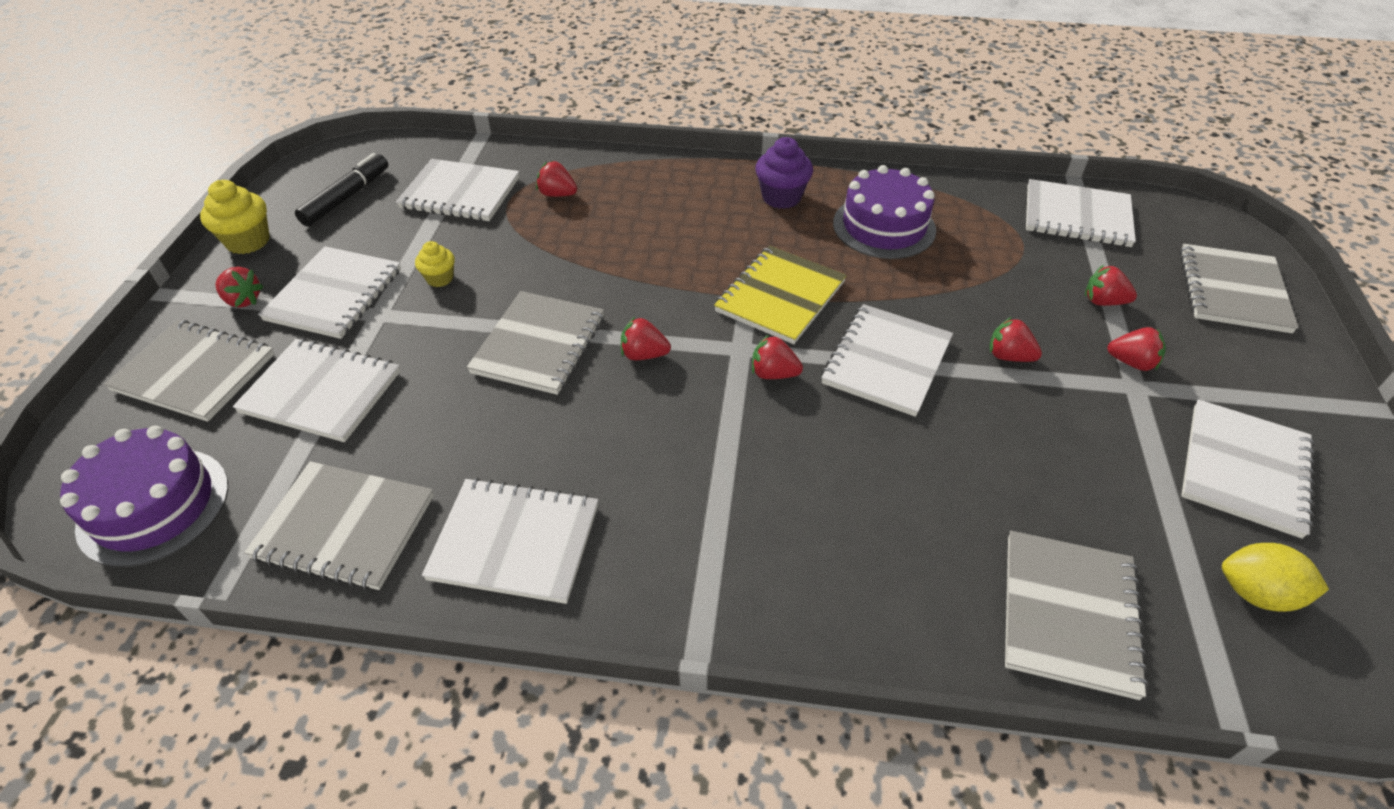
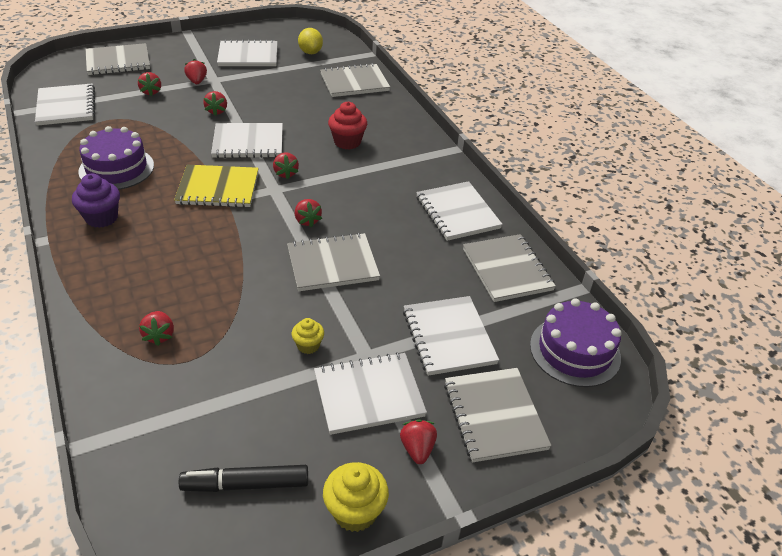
camera: 125 degrees left, 5 degrees down
(460, 193) = (191, 400): white notebook -> none
(822, 489) = (347, 142): none -> red cupcake

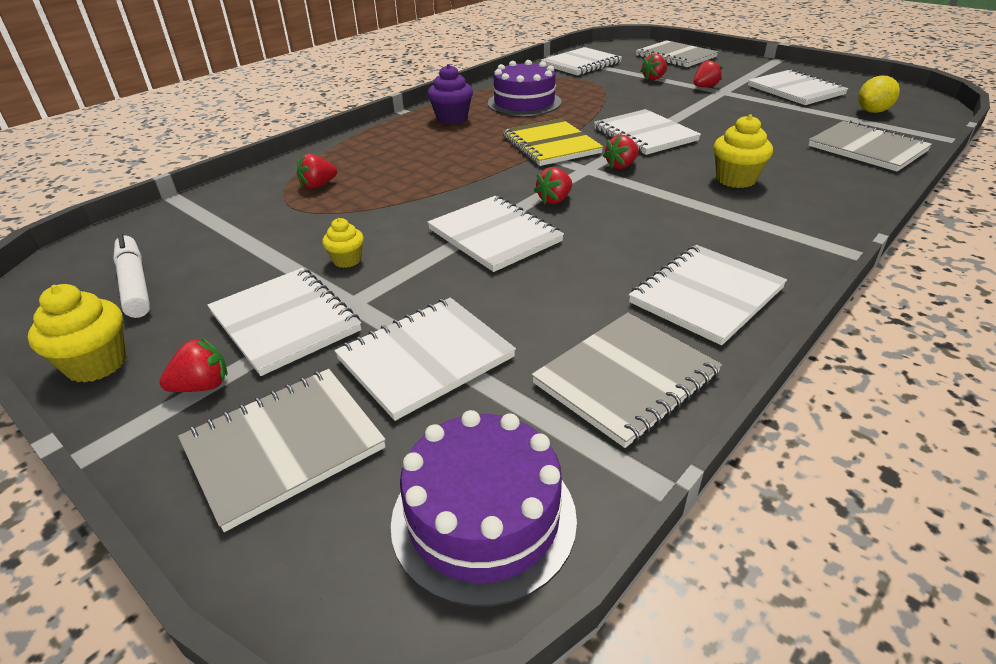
camera: 70 degrees right, 5 degrees down
(216, 111) = (672, 108): red strawberry -> none
(246, 484) = (135, 284): black marker -> white marker
(332, 264) = (494, 235): grey notebook -> white notebook
(347, 142) = (736, 179): red cupcake -> yellow cupcake

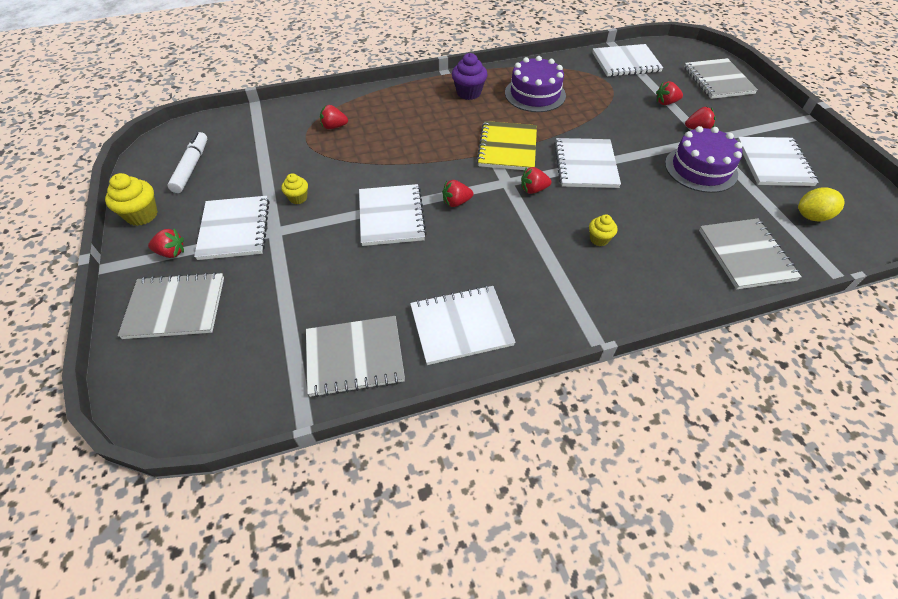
camera: 30 degrees right, 15 degrees up
(425, 358) = (275, 289): white notebook -> none
(483, 518) = (217, 394): purple cake -> purple cake (700, 169)
(736, 179) = (599, 239): yellow cupcake -> yellow cupcake, size x0.61

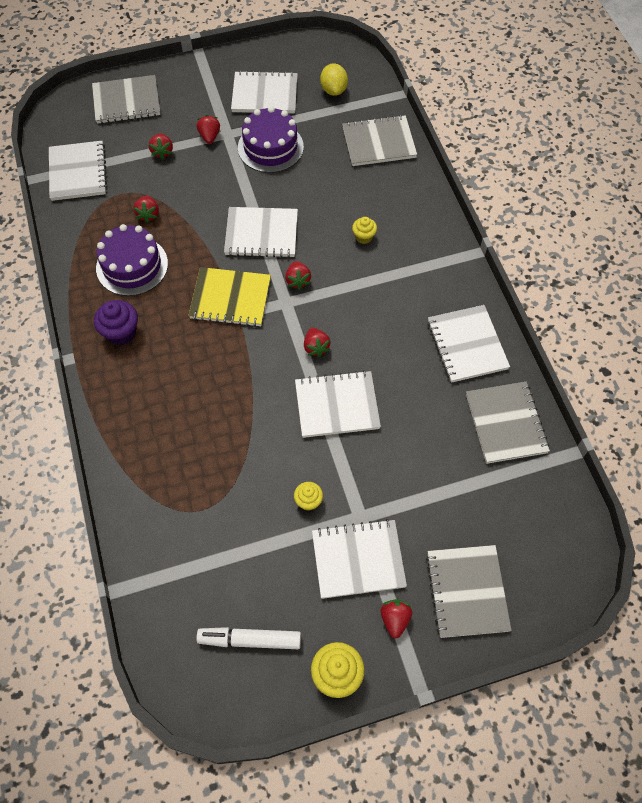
camera: 90 degrees left, 10 degrees up
(334, 127) = (178, 479): red strawberry -> red strawberry (148, 214)

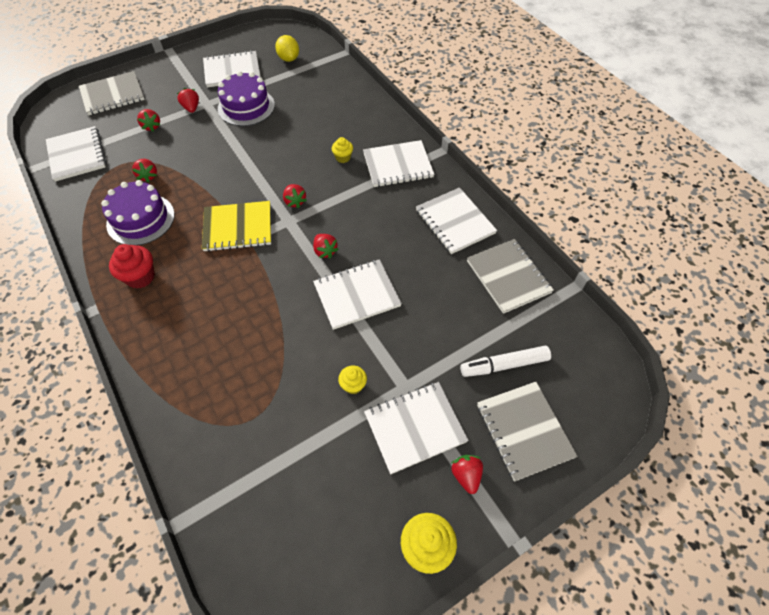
camera: 15 degrees left, 5 degrees down
(121, 332) = (140, 277): purple cupcake -> red cupcake
(250, 640) = (330, 536): white marker -> white marker (504, 365)
(261, 234) = (254, 172): white notebook -> white notebook (398, 165)
(379, 143) = (336, 88): grey notebook -> none

